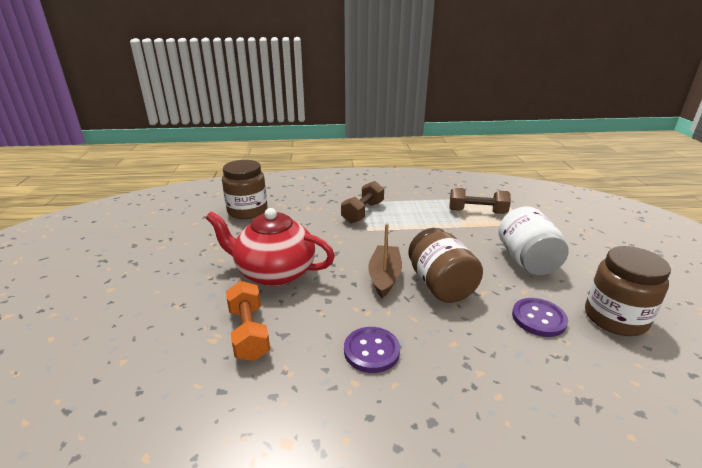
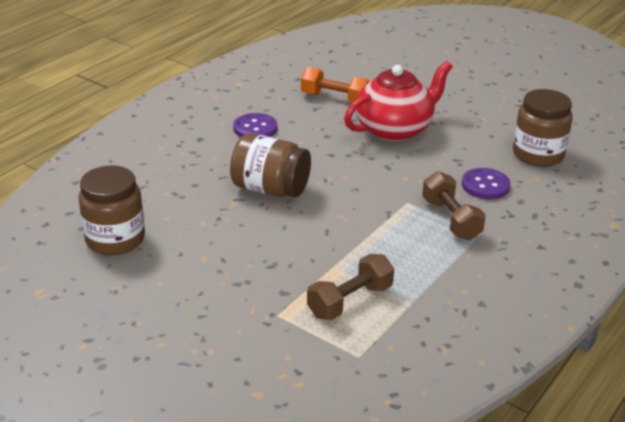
camera: 130 degrees right, 5 degrees up
(384, 277) = (319, 171): brown boat -> none
(527, 260) = (228, 257): white jar -> none
(538, 318) = (173, 205): purple button -> purple button (485, 185)

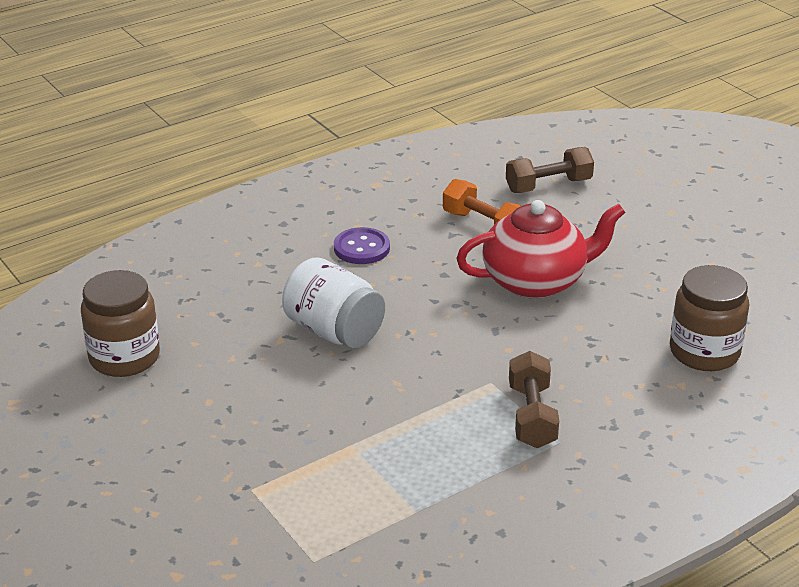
camera: 20 degrees right, 0 degrees up
(270, 189) = (334, 331): brown jar -> white jar
(350, 301) = (344, 492): brown dumbbell -> brown dumbbell (548, 185)
(485, 185) = (605, 380): purple button -> none

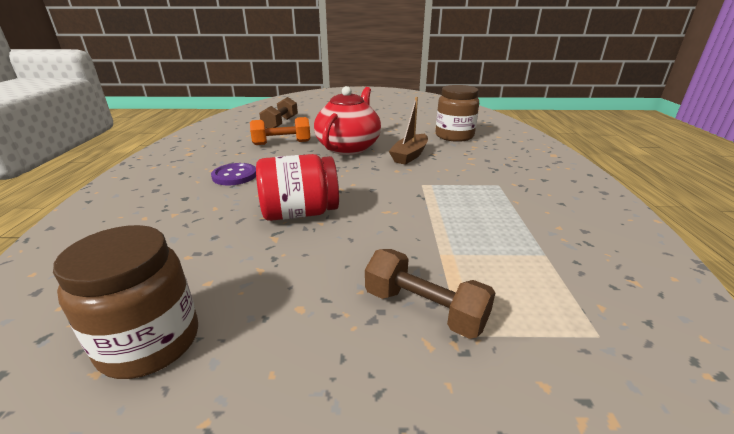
camera: 55 degrees left, 5 degrees down
(334, 331) = (300, 213): white jar -> red jar
(532, 416) = (467, 184): brown dumbbell -> brown dumbbell (424, 309)
(570, 340) = (409, 155): none -> brown boat

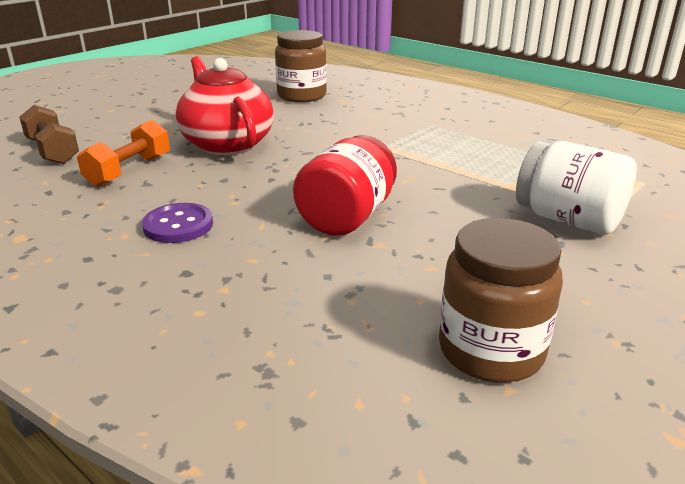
camera: 50 degrees left, 0 degrees up
(409, 155) = (308, 128): brown boat -> none
(424, 309) = (568, 220): brown dumbbell -> white jar

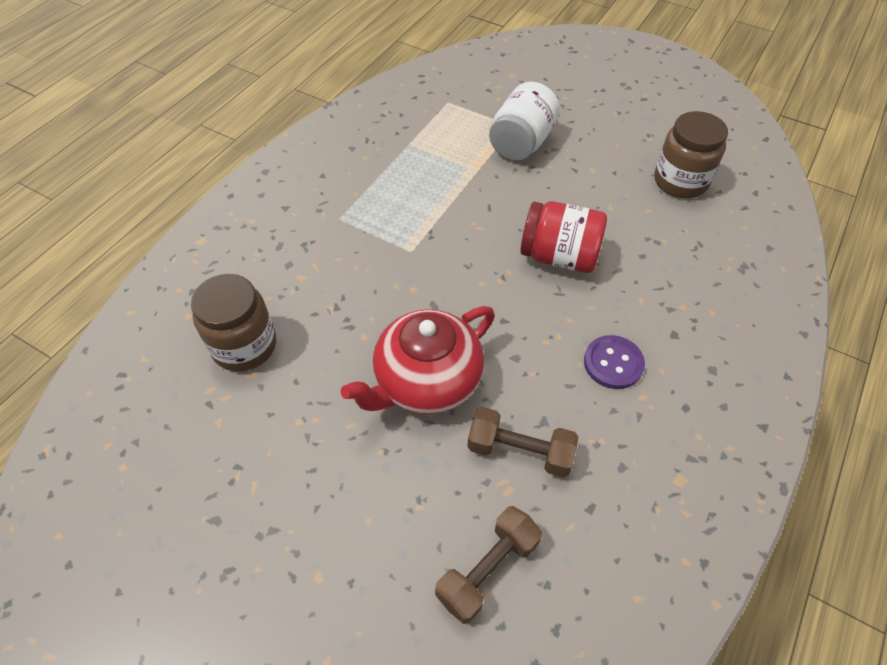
camera: 100 degrees left, 25 degrees up
(129, 171) = (520, 451): orange dumbbell -> brown dumbbell

